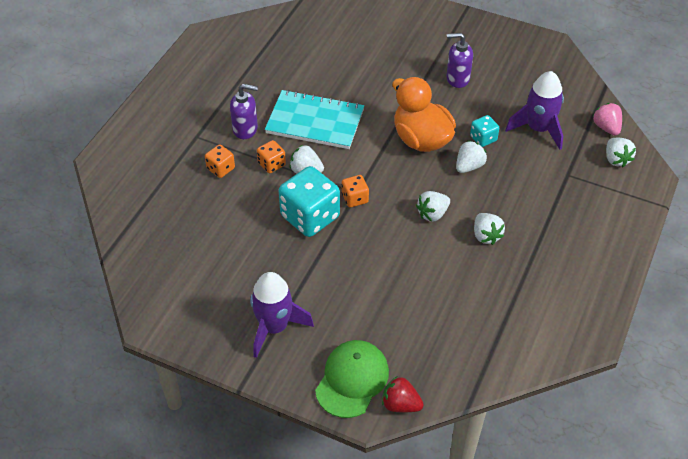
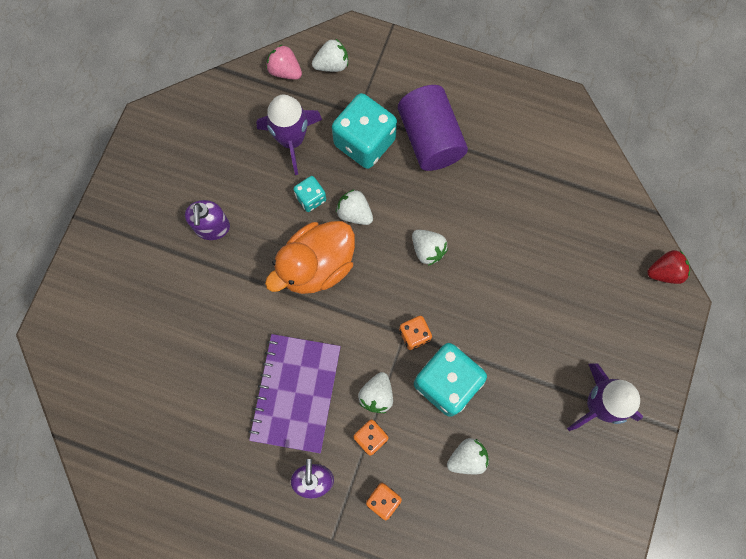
camera: 95 degrees left, 25 degrees up
(315, 122) = (296, 393): turquoise notebook -> purple notebook
(352, 380) = (646, 319): green cap -> none
(400, 404) = (664, 272): red strawberry -> red strawberry turned 120 degrees counterclockwise
(486, 236) = (451, 195): white strawberry -> white strawberry (467, 458)
(538, 177) = (364, 142): none -> turquoise dice
(544, 224) = (430, 139): none -> purple cylinder
(606, 127) = (285, 71): pink strawberry -> pink strawberry turned 60 degrees clockwise

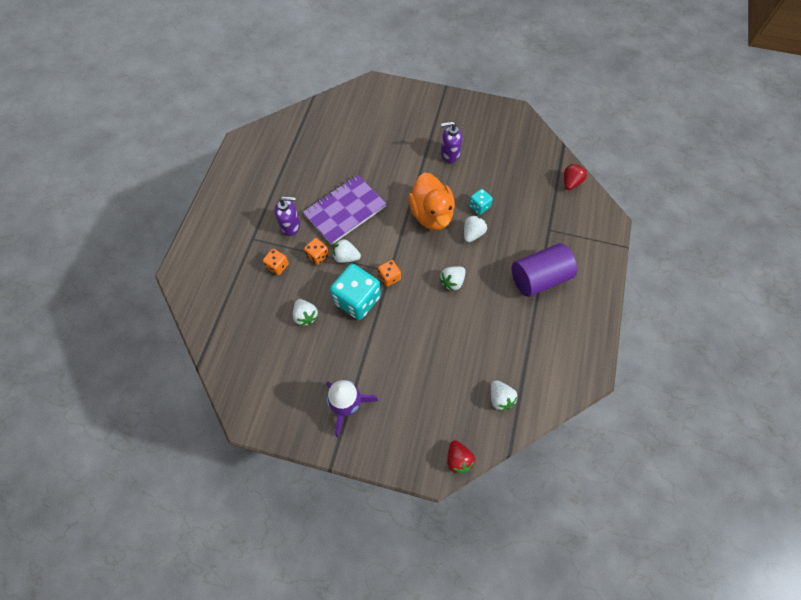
camera: 85 degrees right, 10 degrees down
(285, 71) = (571, 182): pink strawberry -> red strawberry
(292, 140) = (519, 191): purple rocket -> none
(296, 393) = (345, 210): purple notebook -> purple notebook turned 45 degrees counterclockwise
(317, 266) = (431, 214): orange duck -> orange duck turned 150 degrees counterclockwise
(332, 65) = (583, 210): white strawberry -> white strawberry (500, 398)
(364, 142) = (527, 235): turquoise dice -> none

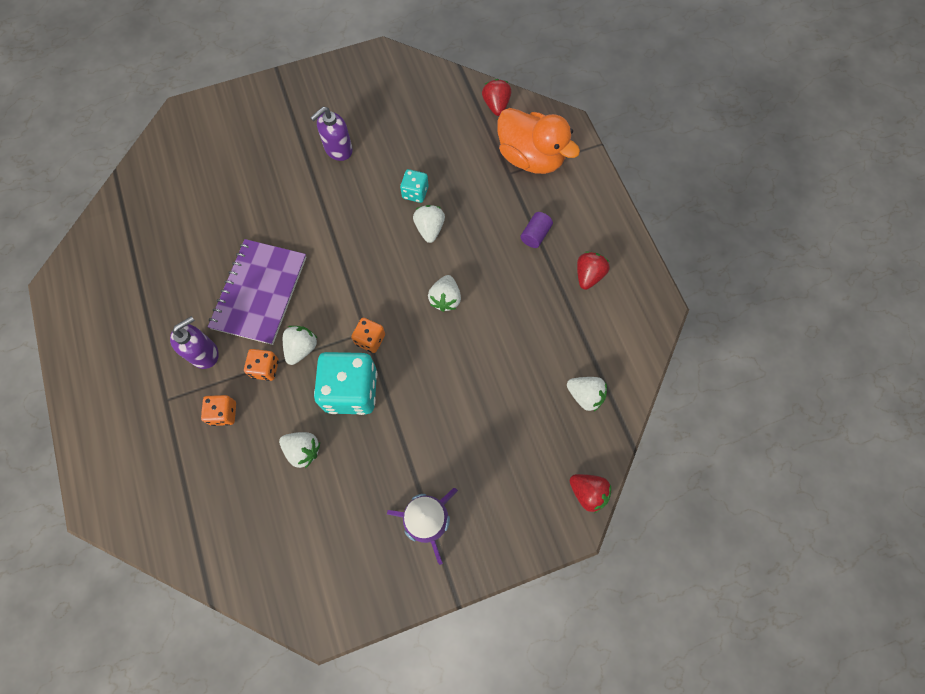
camera: 35 degrees left, 5 degrees up
(346, 257) = (301, 348): white strawberry -> white strawberry turned 135 degrees clockwise
(431, 214) = (367, 234): orange duck -> orange duck (531, 157)
(539, 278) = (535, 235): purple cylinder -> purple cylinder, size x0.44
(557, 325) = (588, 275): none -> red strawberry

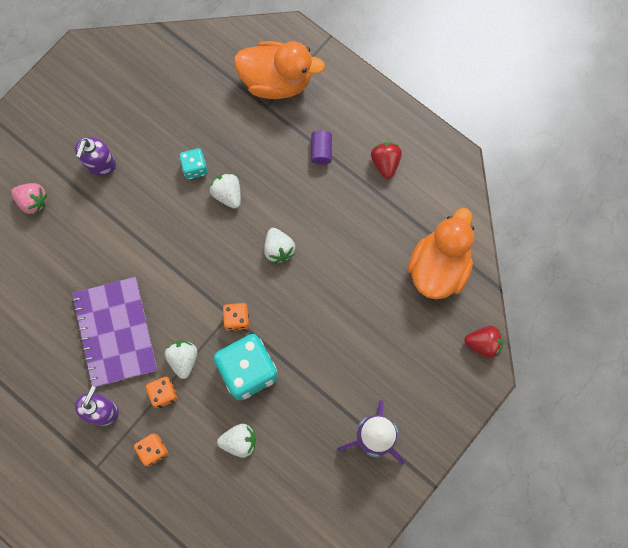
camera: 30 degrees left, 5 degrees up
(265, 151) = (33, 201): none -> pink strawberry
(496, 105) = (217, 46): red strawberry -> none
(585, 395) = (438, 267): white strawberry -> orange duck

